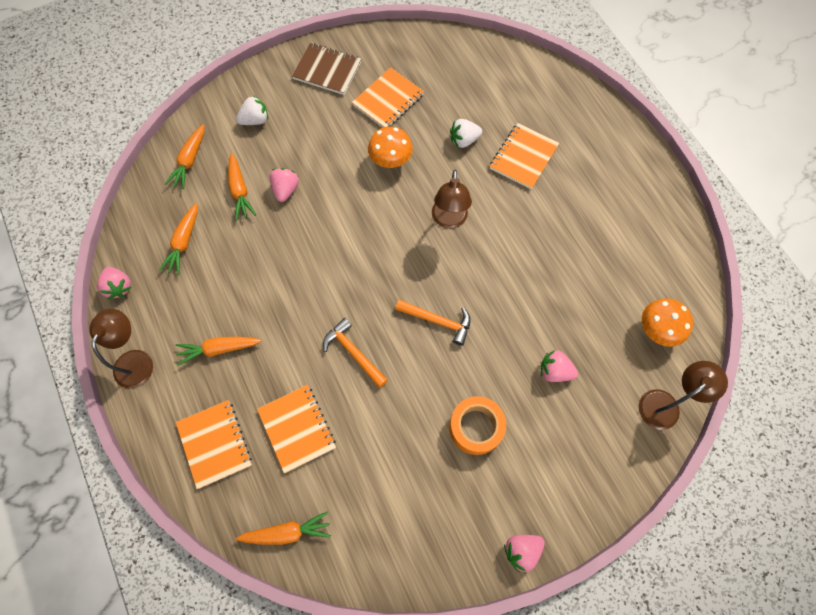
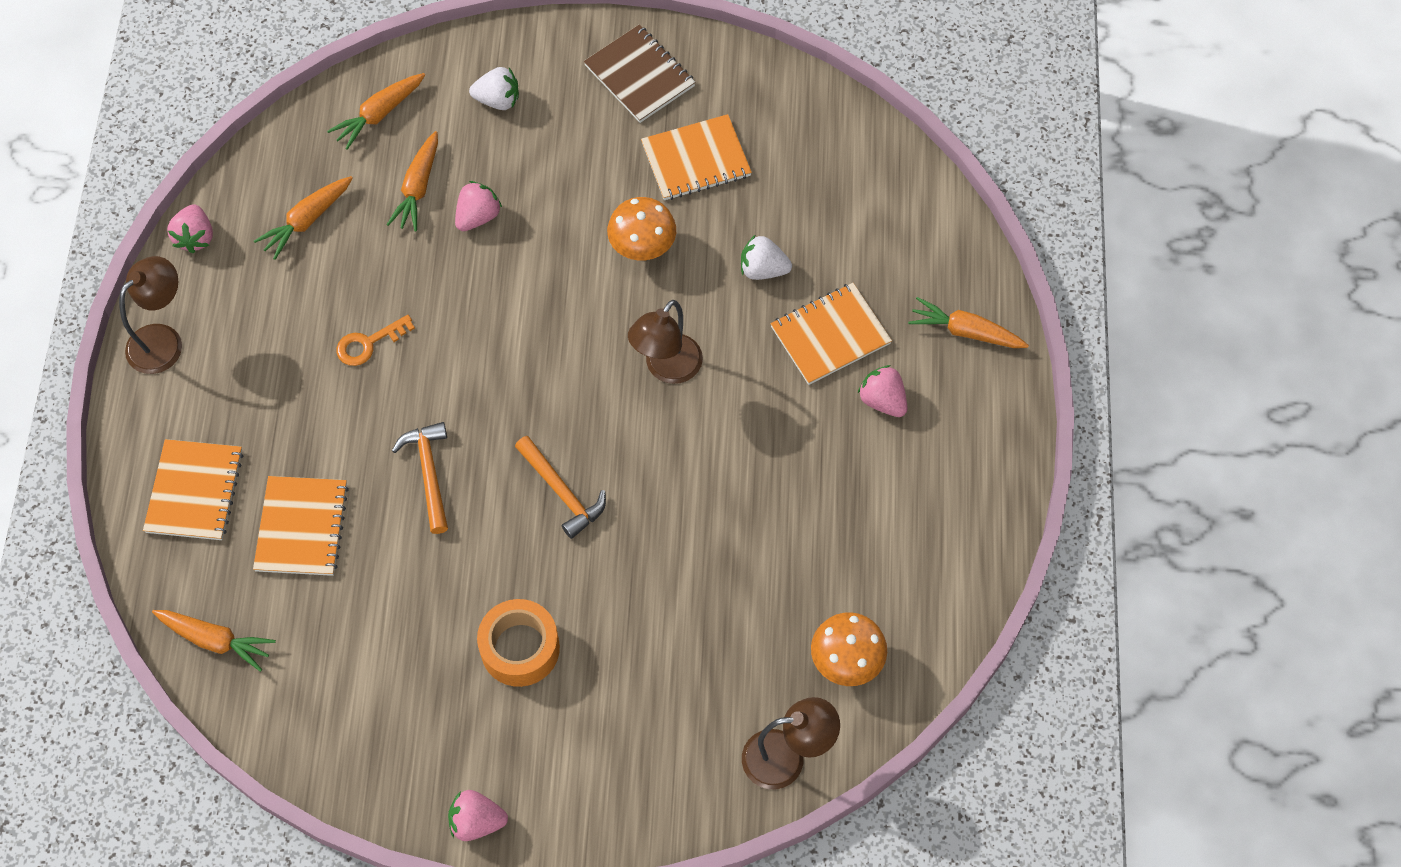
camera: 30 degrees right, 5 degrees down
(219, 349) = (268, 379): orange carrot -> orange carrot (965, 331)
(267, 295) = (368, 343): none -> orange key
(554, 371) = (670, 637): pink strawberry -> pink strawberry (882, 400)

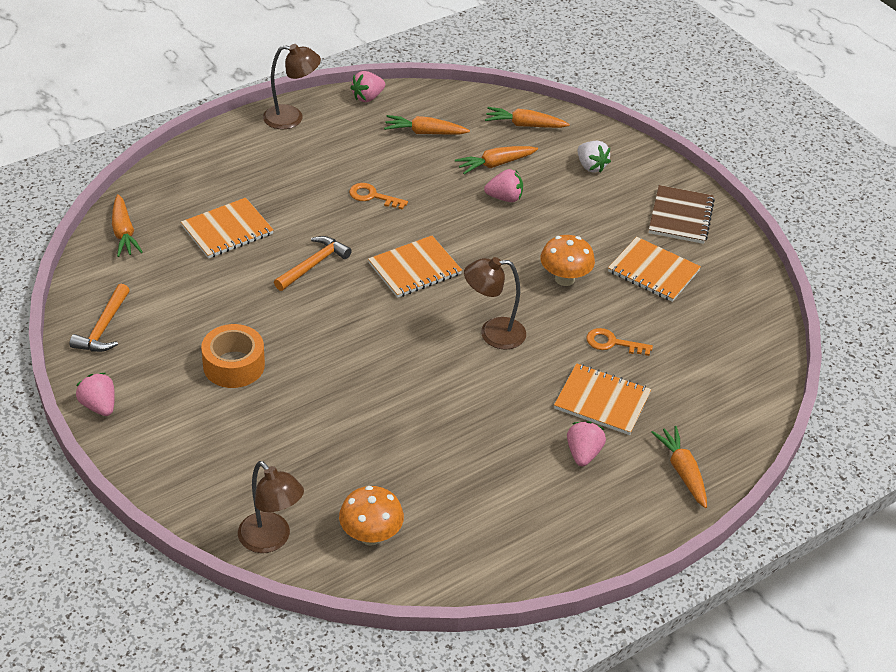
camera: 50 degrees right, 20 degrees down
(194, 491) = (210, 177): orange notebook -> orange notebook (414, 269)
(562, 492) = (358, 329): orange hammer -> orange hammer (103, 327)
(763, 269) = (612, 343): white strawberry -> orange key

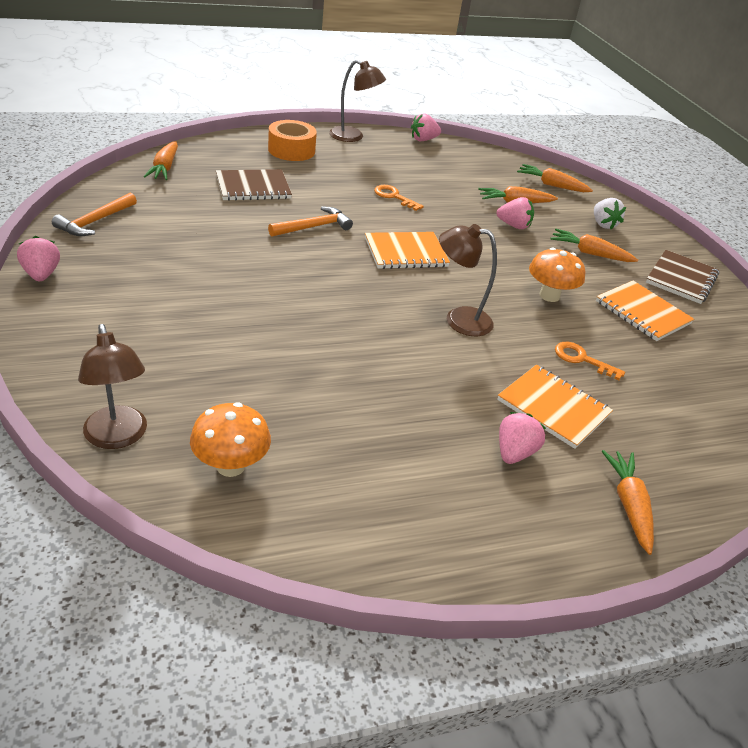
camera: 15 degrees right, 5 degrees down
(227, 230) = (253, 187): orange notebook -> brown notebook
(234, 365) = (190, 278): orange tape -> orange tape (291, 150)
(424, 132) = (461, 170): orange carrot -> orange carrot (589, 253)

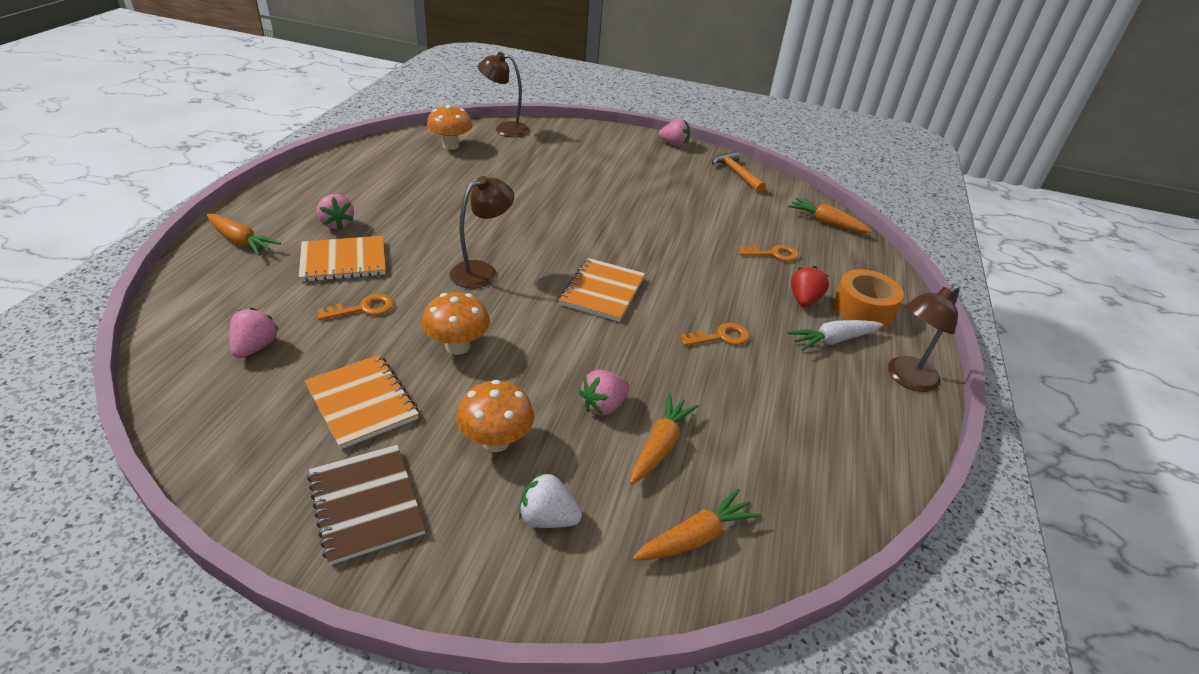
camera: 125 degrees right, 0 degrees up
(253, 187) = (773, 254): brown notebook -> orange key
(307, 171) = (804, 300): none -> red strawberry
(313, 227) = (680, 259): orange hammer -> none
(344, 159) = (833, 340): none -> white carrot
(423, 140) = (897, 455): pink strawberry -> pink strawberry (255, 347)
(589, 253) = (496, 441): orange carrot -> orange mushroom
(642, 312) = (362, 402): orange notebook -> orange notebook turned 60 degrees clockwise

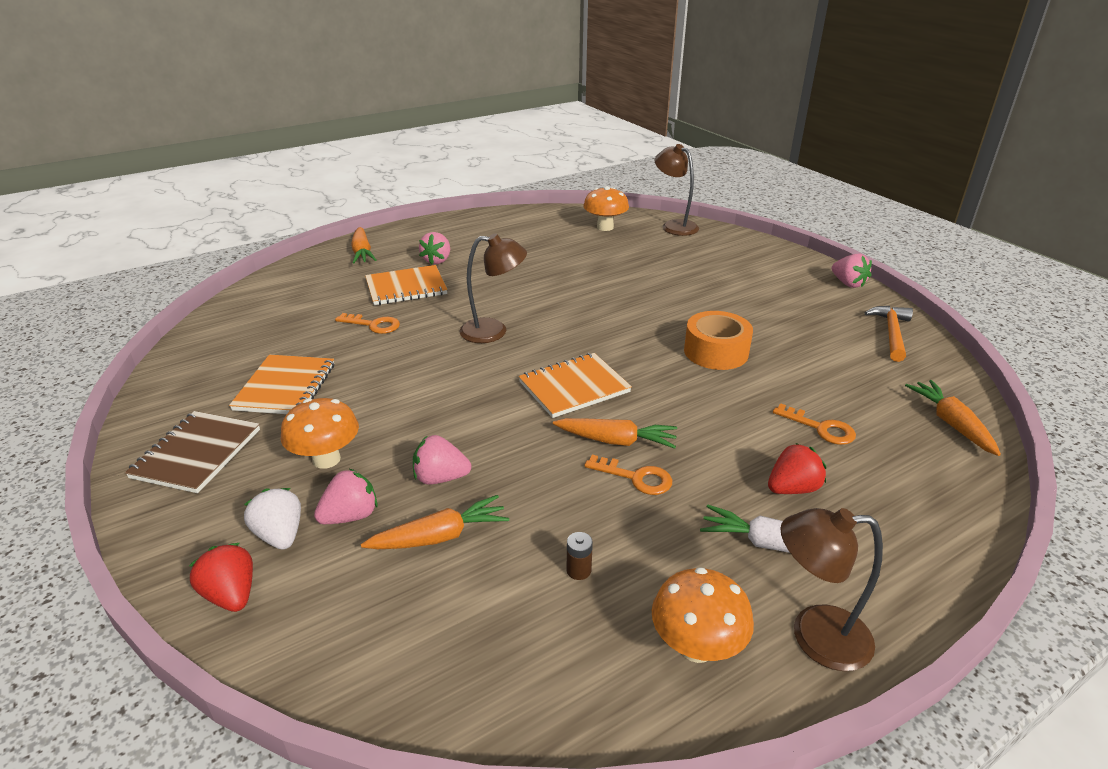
camera: 45 degrees right, 5 degrees down
(255, 347) = (278, 323): pink strawberry -> pink strawberry (350, 516)
(343, 261) = (406, 287): orange notebook -> orange notebook turned 45 degrees counterclockwise
(457, 346) = (397, 378): orange mushroom -> orange mushroom (696, 646)
(577, 583) = (231, 594): none -> red strawberry
(696, 537) = (359, 628): orange carrot -> orange carrot (616, 441)
(765, 414) = (578, 570): none -> brown battery
(863, 309) = (864, 534): orange tape -> orange tape (716, 352)

